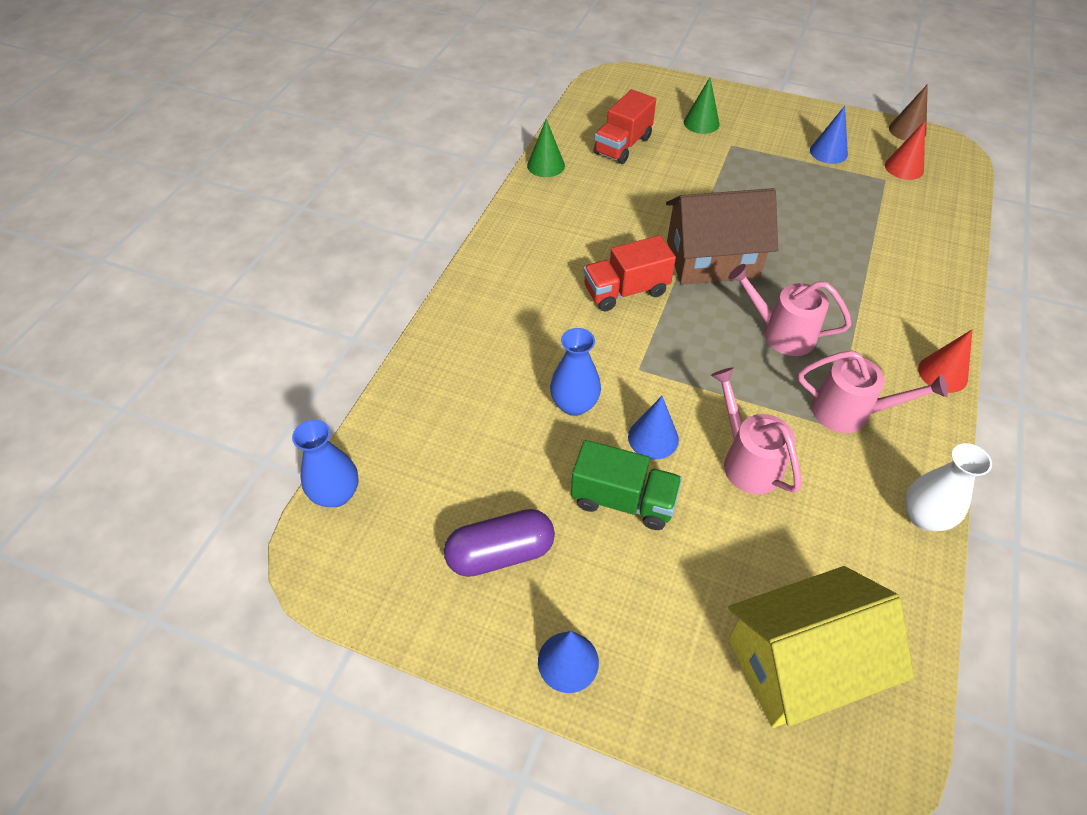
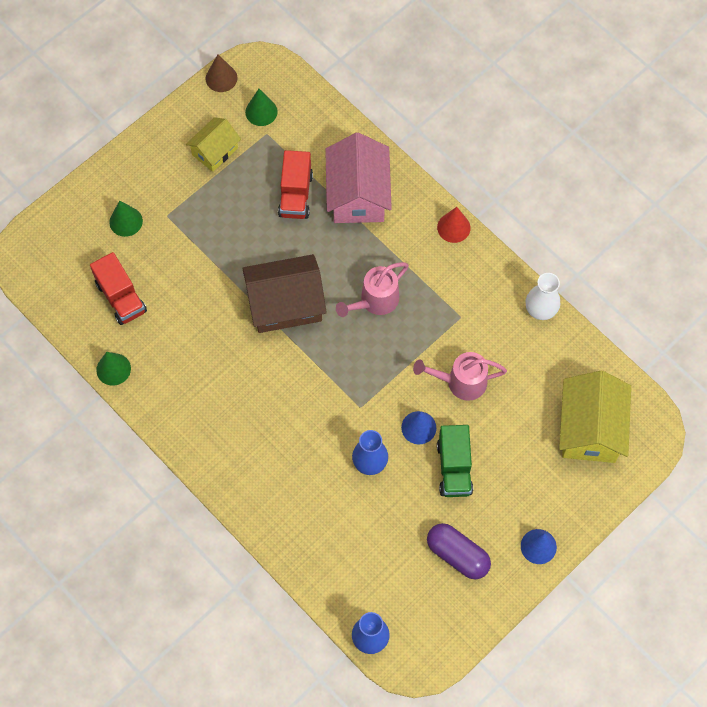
camera: 65 degrees left, 15 degrees up
(500, 553) = (457, 555): purple capsule -> purple capsule turned 60 degrees counterclockwise
(623, 500) = (454, 468): green truck -> green truck turned 135 degrees clockwise
(626, 291) = (286, 379): red truck -> red truck (295, 195)
(712, 259) = (285, 304): brown house -> brown house turned 60 degrees clockwise
(828, 152) = (215, 151): blue cone -> yellow house
(850, 412) = (455, 301): pink watering can -> none
(893, 271) = (358, 194): none -> pink house
(904, 167) = (261, 111): red cone -> green cone

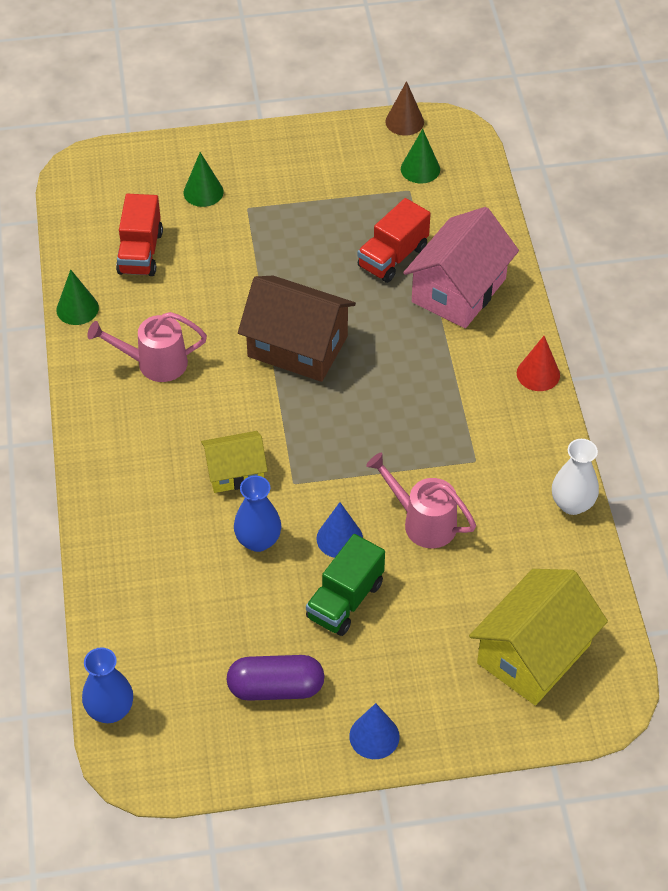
camera: 35 degrees right, 15 degrees down
(215, 151) = (343, 178): yellow house -> yellow house (235, 472)
(374, 301) = (393, 395): pink watering can -> pink watering can (154, 363)
(457, 555) = (276, 688): purple capsule -> purple capsule turned 75 degrees counterclockwise

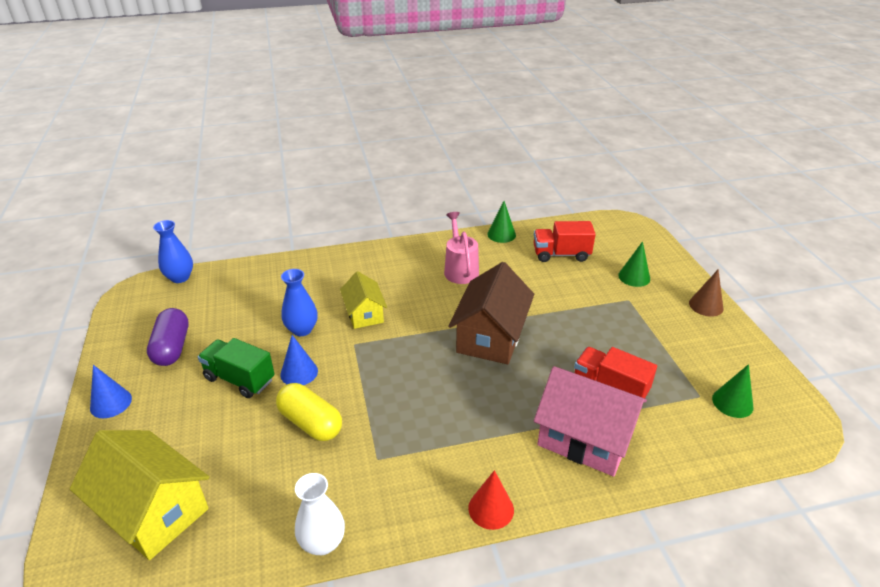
camera: 85 degrees right, 15 degrees down
(404, 121) = (789, 388): brown cone -> brown cone (706, 305)
(422, 522) = (310, 423): pink watering can -> yellow capsule

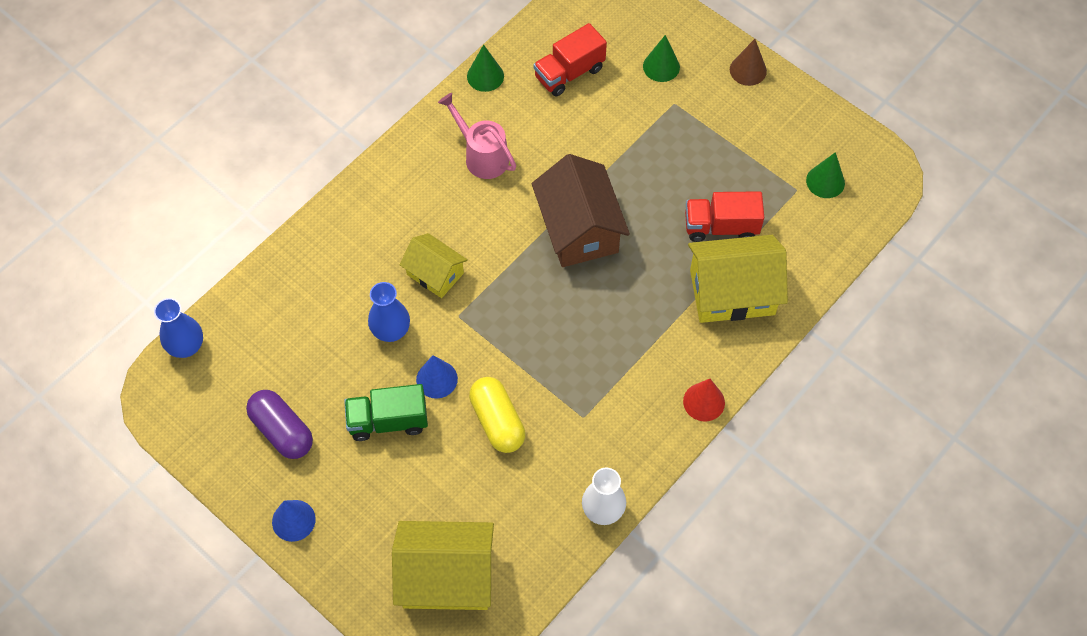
camera: 35 degrees left, 25 degrees up
(310, 423) = (497, 421): yellow capsule -> yellow capsule turned 60 degrees clockwise
(585, 438) = (732, 292): pink house -> yellow house

